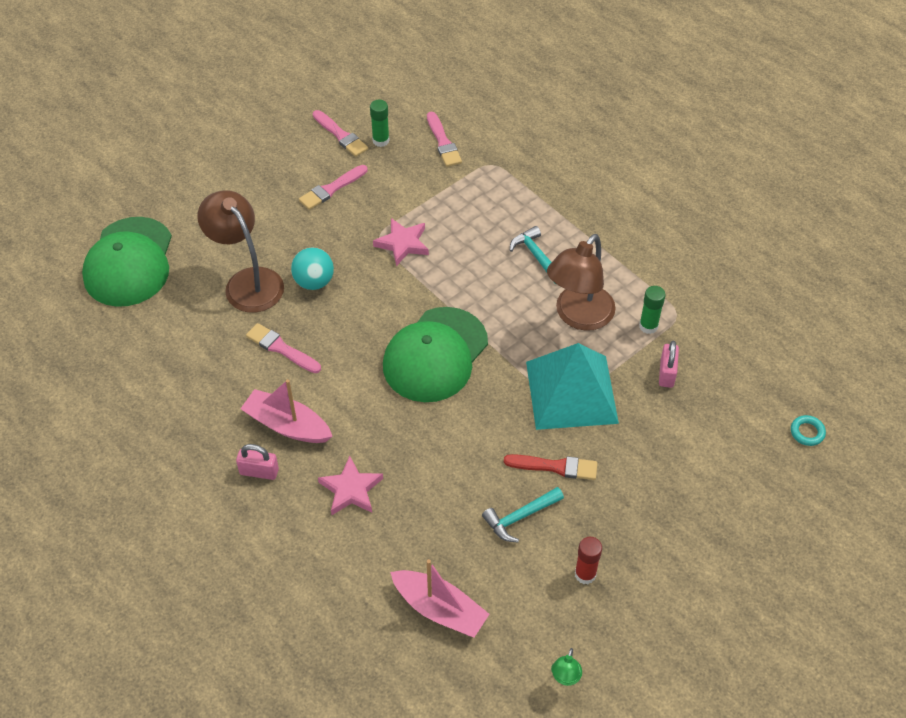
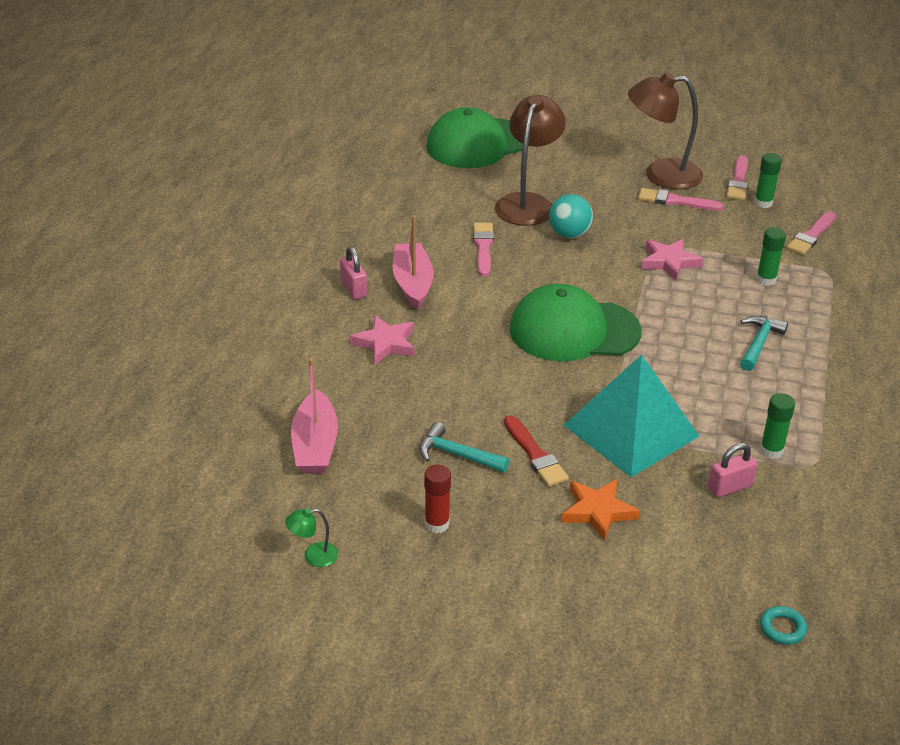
camera: 55 degrees right, 15 degrees down
(471, 203) = (766, 280): none -> green glue stick
(578, 316) = (723, 399): brown lamp -> brown lamp (661, 175)
(639, 465) = (598, 511): none -> orange star

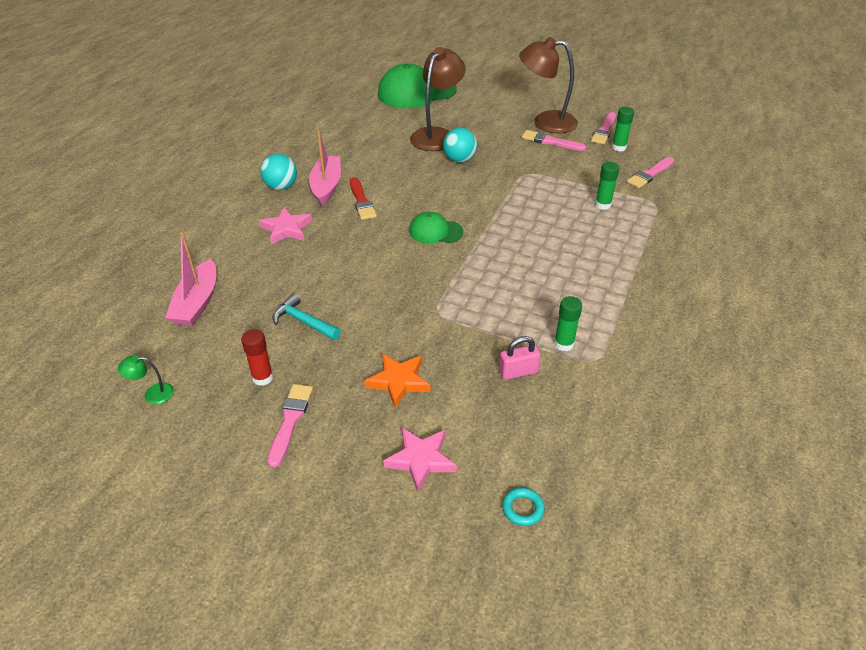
camera: 10 degrees right, 5 degrees up
(353, 289) = (281, 187): pink padlock -> turquoise ball
(483, 247) = (390, 164): pink brush -> pink brush (290, 420)
(535, 455) = (366, 327): red brush -> red brush (361, 201)
(574, 330) = (435, 231): green cap -> green cap, size x0.52
(631, 430) = (451, 315): turquoise pyramid -> none
(669, 262) = (529, 185): pink star -> pink star (420, 460)
(759, 343) = (581, 254): turquoise hammer -> none

